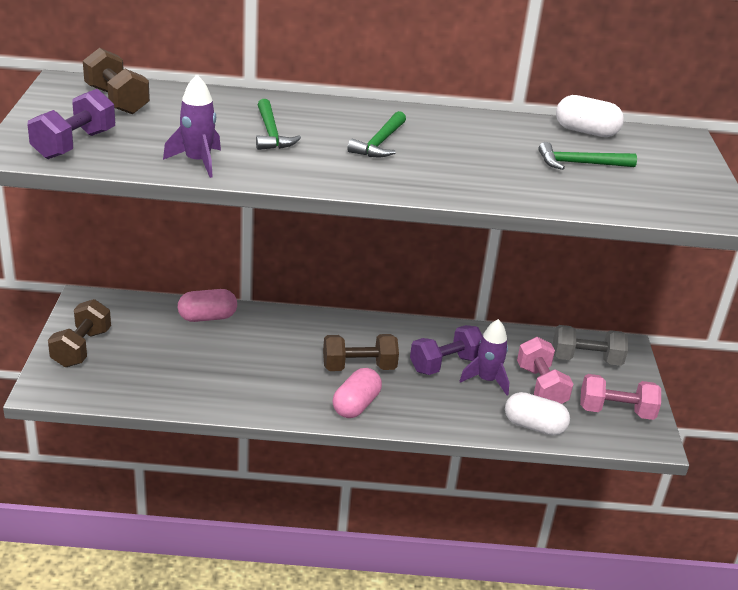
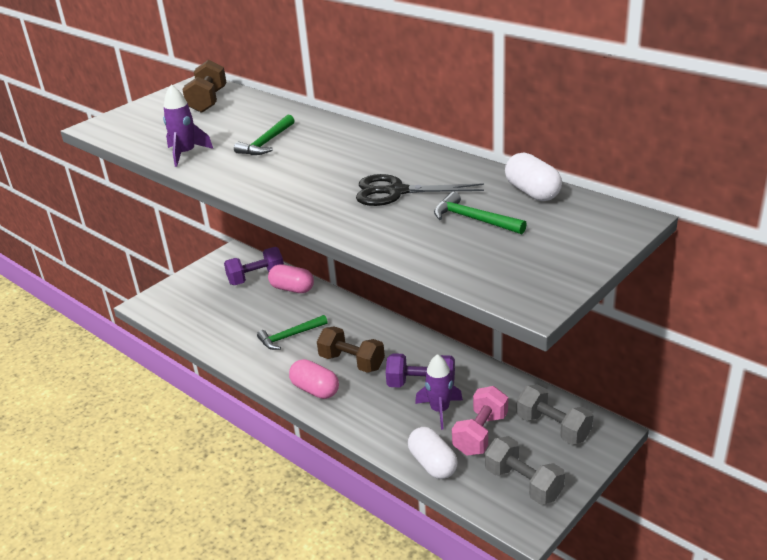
camera: 45 degrees right, 0 degrees up
(74, 144) = (135, 127): purple dumbbell -> purple dumbbell (256, 278)
(81, 348) = (194, 285): brown dumbbell -> none
(356, 405) = (315, 389): pink capsule -> pink capsule turned 60 degrees clockwise
(379, 143) = (332, 165): green hammer -> green hammer (290, 336)
(479, 154) = (396, 192): none -> black scissors
(616, 411) = (523, 483): pink dumbbell -> grey dumbbell

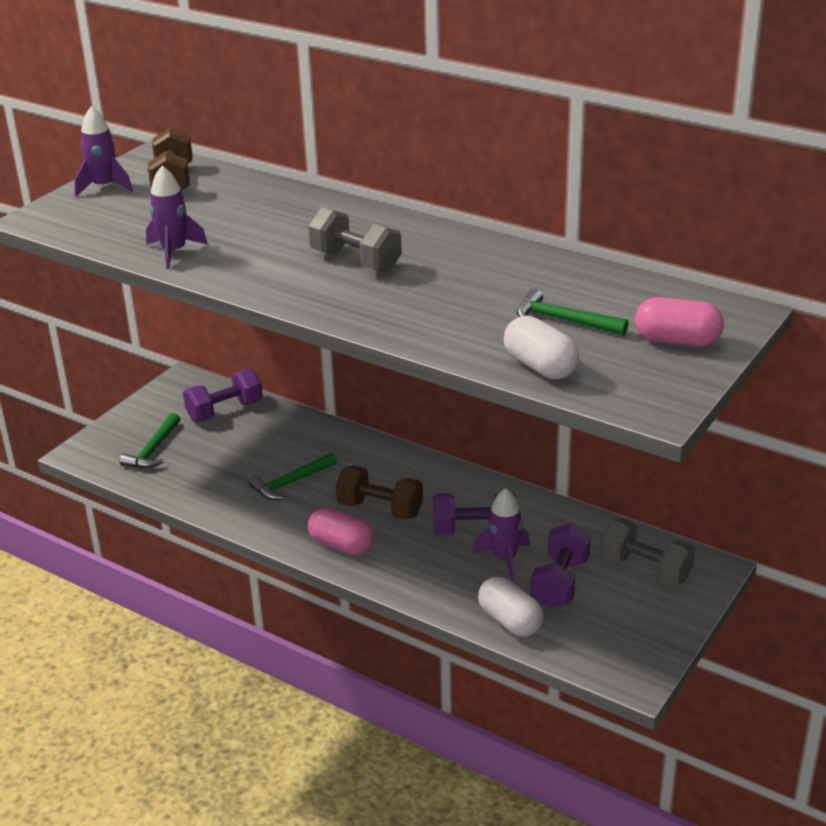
camera: 10 degrees left, 0 degrees up
(156, 104) = (104, 187): none -> purple rocket
(266, 143) = (274, 234): green hammer -> green hammer (153, 450)
(292, 289) = (277, 422): pink capsule -> pink capsule (677, 341)
(396, 192) = (460, 291): black scissors -> none
(480, 434) = (560, 583): pink dumbbell -> purple dumbbell
(523, 483) = (623, 634): grey dumbbell -> grey dumbbell (355, 261)
(532, 192) = (622, 286): white capsule -> white capsule (540, 366)

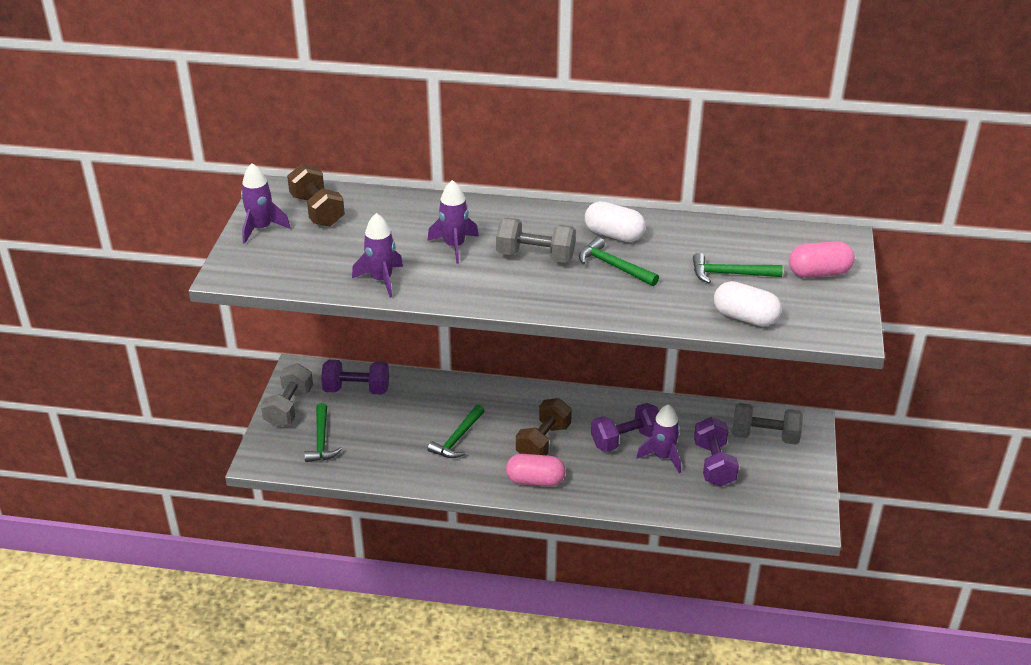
camera: 25 degrees left, 5 degrees up
(146, 412) = (289, 407): none -> grey dumbbell
(225, 411) = (356, 389): purple dumbbell -> purple dumbbell turned 60 degrees clockwise
(278, 236) = (454, 246): none -> purple rocket
(380, 509) = (543, 442): brown dumbbell -> brown dumbbell turned 60 degrees counterclockwise
(433, 287) = (614, 266): none -> green hammer
(510, 621) = (699, 505): white capsule -> white capsule (614, 235)

